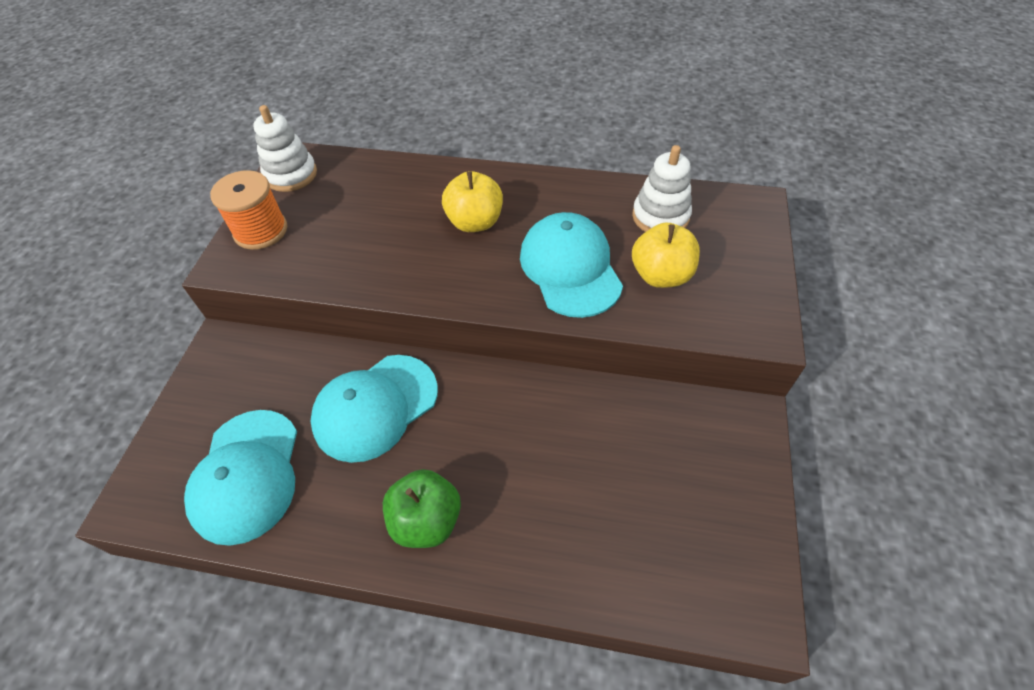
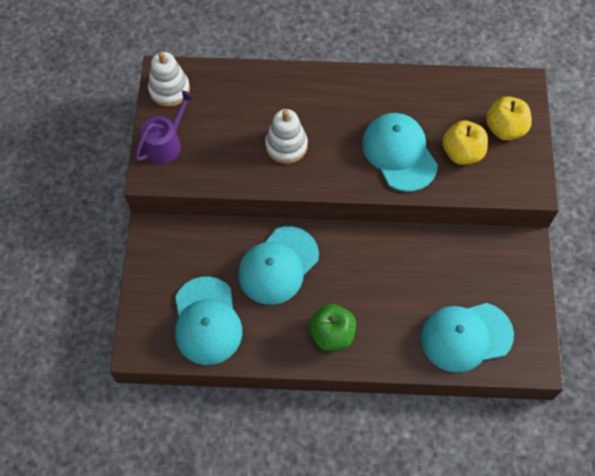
camera: 10 degrees left, 10 degrees up
(261, 231) = (165, 143): orange spool -> purple watering can
(475, 222) = (323, 121): yellow apple -> yellow apple (505, 129)
(642, 552) = (466, 336): none -> turquoise cap
(660, 216) = (457, 103): white stacking toy -> white stacking toy (286, 145)

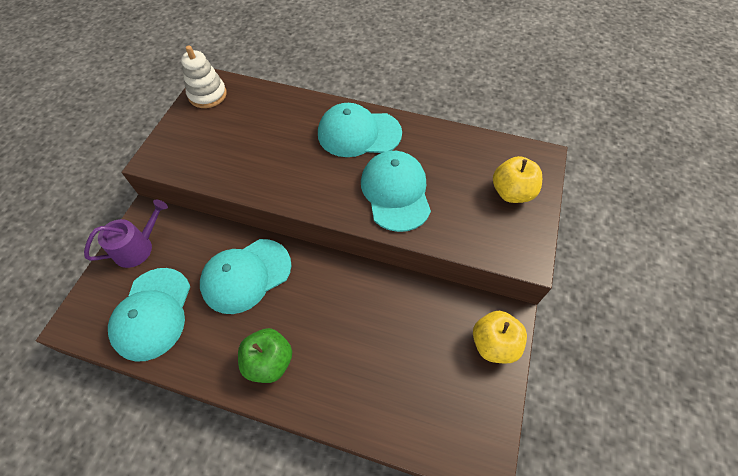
camera: 15 degrees right, 5 degrees down
(165, 143) = (180, 137): purple watering can -> purple watering can (137, 247)
(286, 145) = (289, 162): white stacking toy -> none
(462, 153) = (460, 206): yellow apple -> yellow apple (494, 344)
(466, 336) = (412, 404): turquoise cap -> turquoise cap (358, 133)

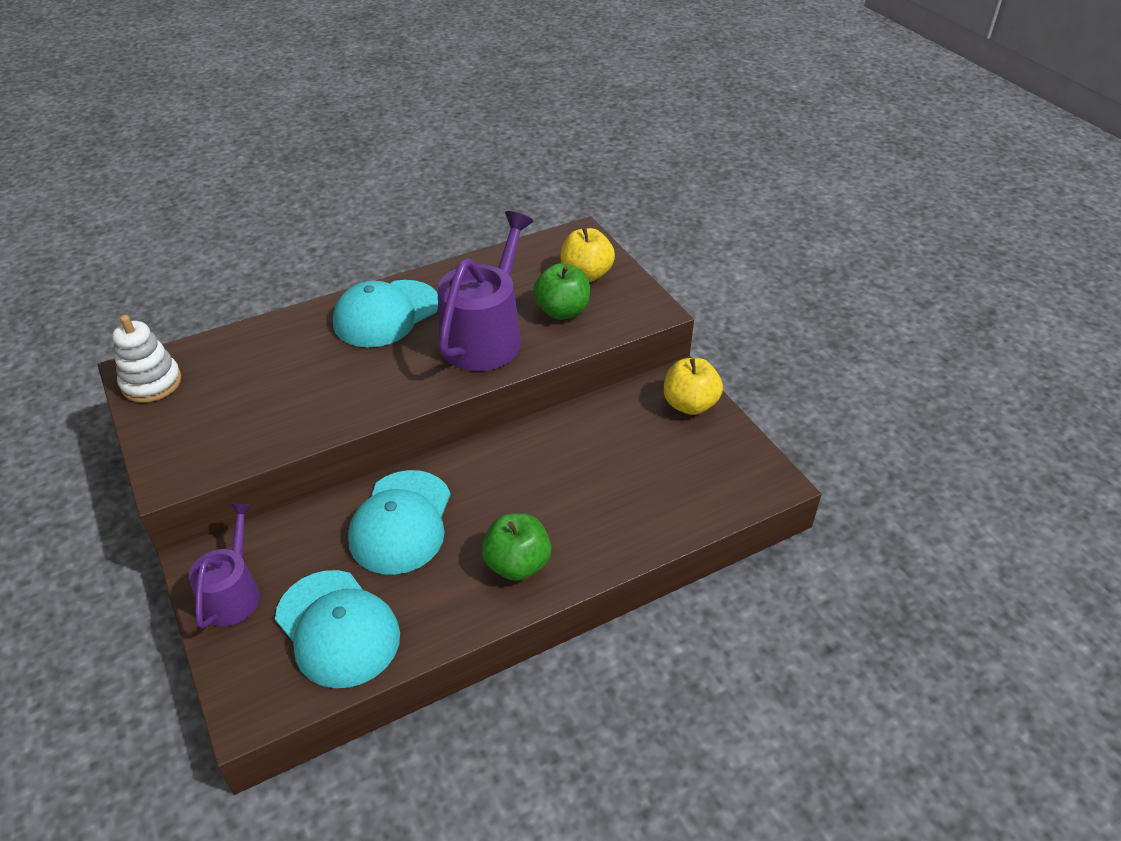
camera: 45 degrees left, 15 degrees down
(395, 192) = (485, 336): turquoise cap -> purple watering can
(463, 210) = (562, 311): none -> green apple

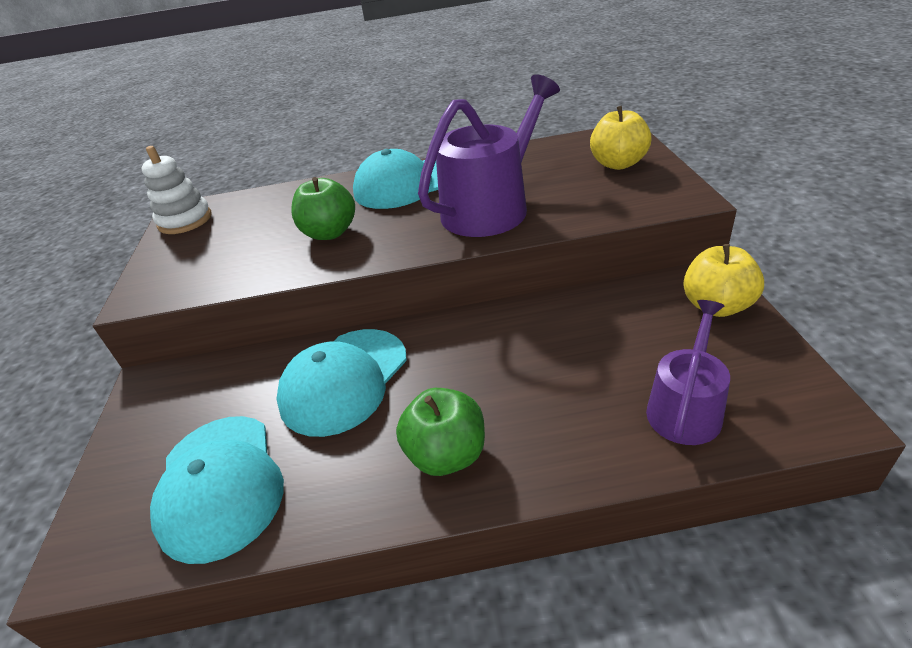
camera: 25 degrees right, 5 degrees down
(233, 593) = (151, 421): purple watering can -> purple watering can (685, 408)
(562, 311) = (581, 192): green apple -> green apple (330, 233)

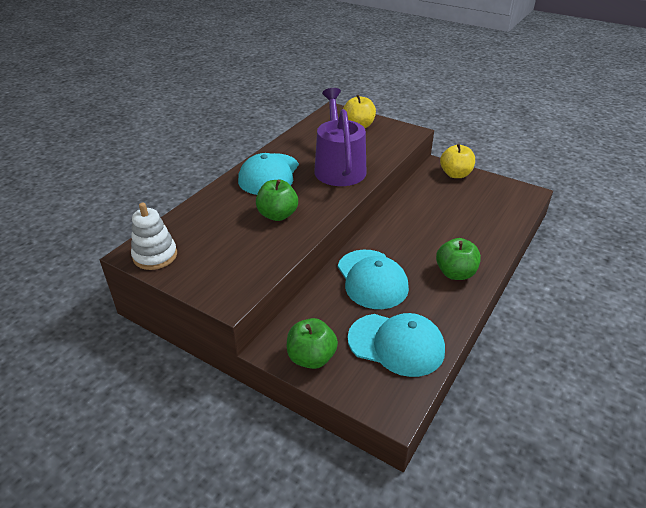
camera: 55 degrees left, 0 degrees up
(146, 422) = (311, 358): none -> green apple
(685, 408) = (496, 212): purple watering can -> none

